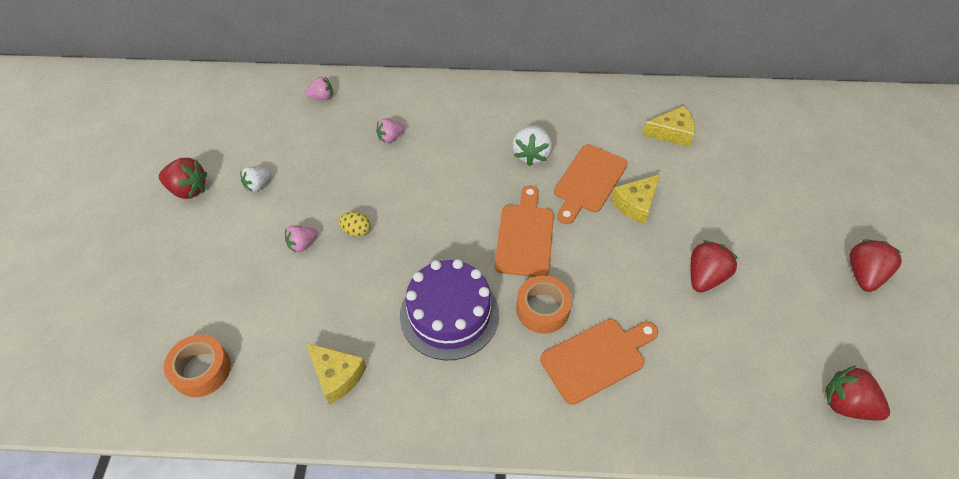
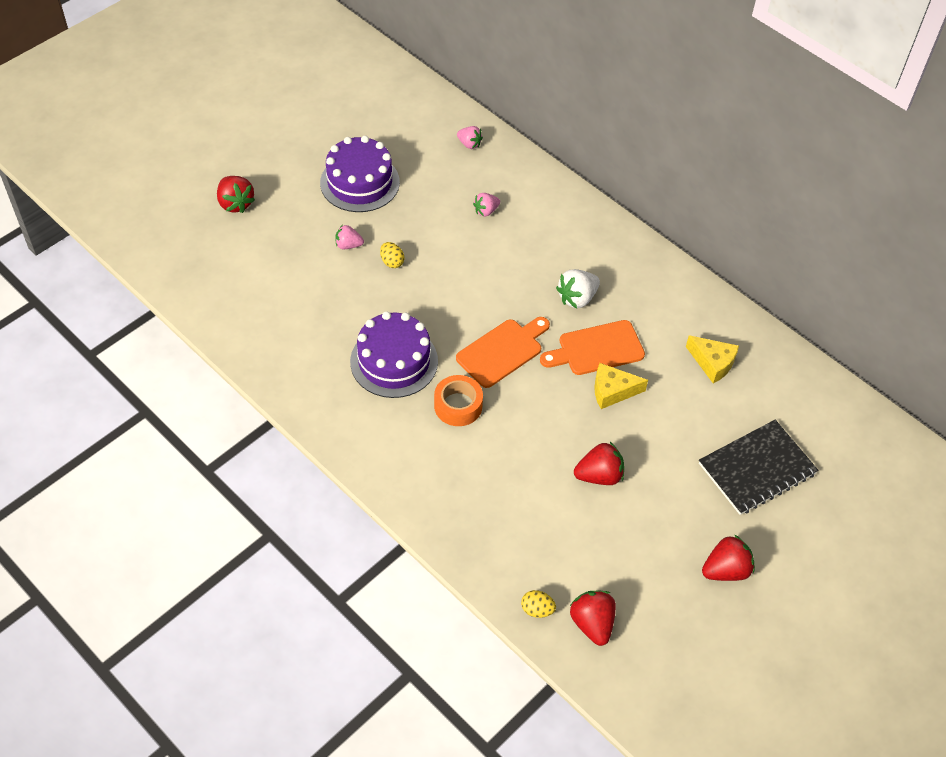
camera: 40 degrees right, 0 degrees up
(188, 189) = (313, 153): red strawberry -> red strawberry (235, 203)
(202, 370) = (216, 280): orange tape -> none
(258, 185) = (360, 182): white strawberry -> purple cake
(337, 375) = (288, 343): yellow cheese -> none
(390, 138) = (486, 211): pink strawberry -> pink strawberry turned 45 degrees counterclockwise
(597, 358) = (458, 462): orange cutting board -> none
(787, 184) = (757, 469): none -> black notebook
(800, 432) = (537, 610): none -> yellow egg

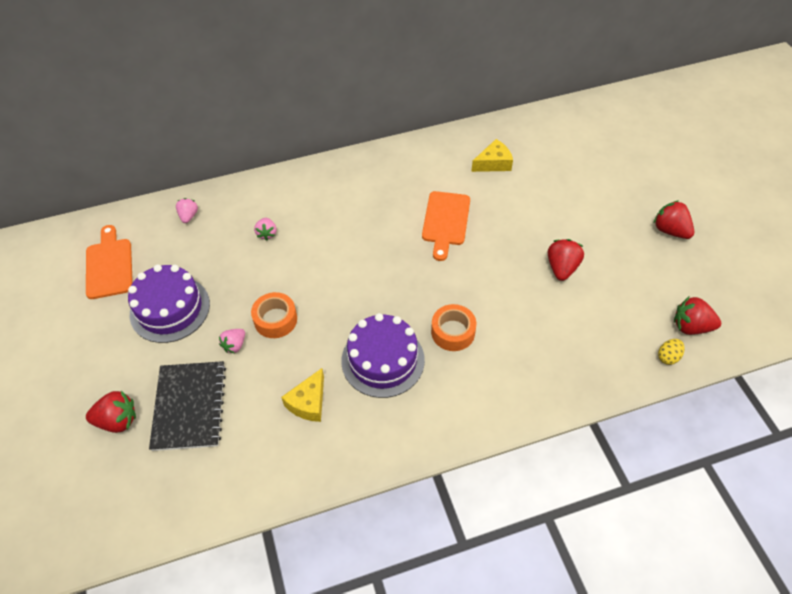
camera: 60 degrees left, 0 degrees up
(392, 262) = (275, 320): yellow egg -> orange tape
(469, 144) = (188, 216): pink strawberry -> pink strawberry turned 60 degrees counterclockwise
(502, 351) = (415, 280): orange cutting board -> orange cutting board (109, 265)
(577, 298) = (391, 213): white strawberry -> none
(612, 391) = (489, 228): yellow cheese -> yellow cheese (308, 402)
(726, 570) = (670, 230): red strawberry -> red strawberry turned 45 degrees counterclockwise
(757, 469) = (593, 179): black notebook -> black notebook (190, 406)

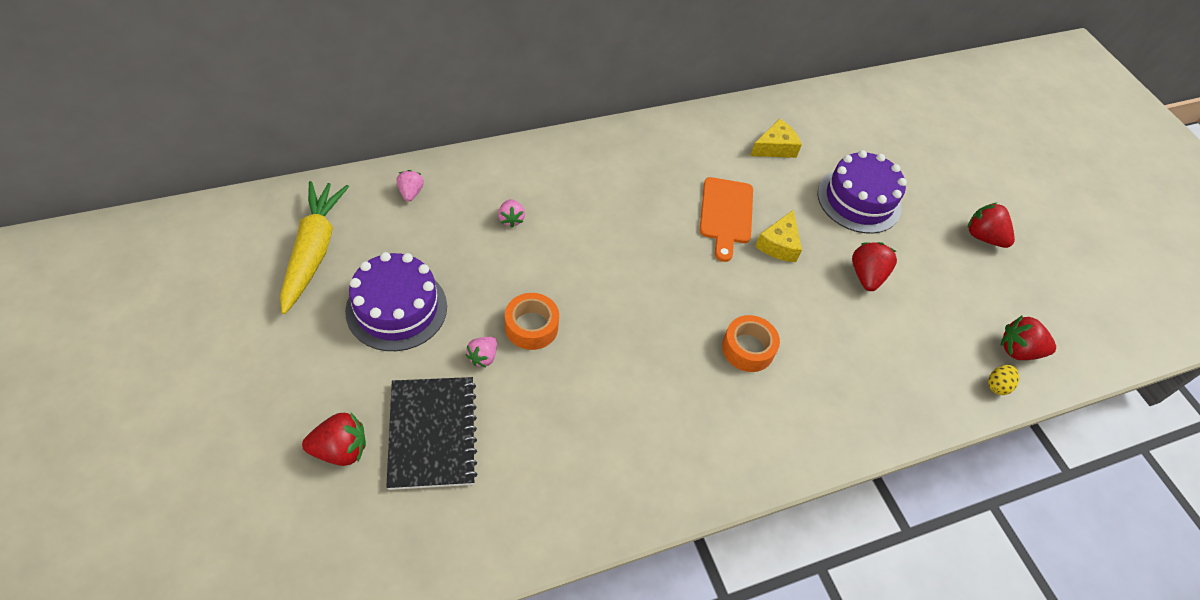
camera: 10 degrees left, 0 degrees up
(109, 265) = (313, 250): orange cutting board -> yellow carrot
(308, 402) = (582, 431): yellow cheese -> yellow cheese (779, 244)
(383, 360) = (667, 381): purple cake -> purple cake (859, 200)

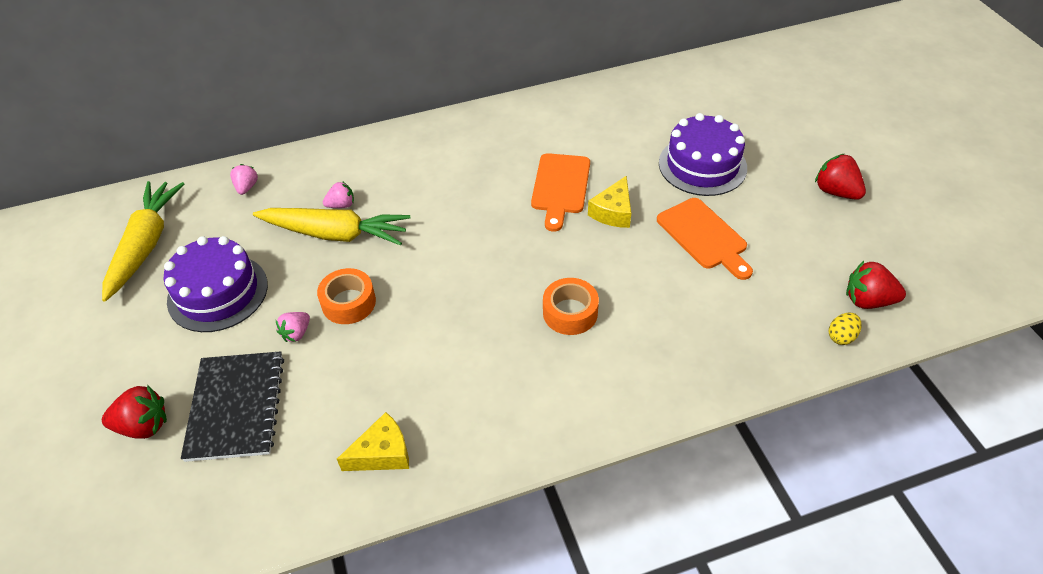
camera: 10 degrees right, 5 degrees down
(509, 251) = (336, 234): none -> yellow carrot
(511, 219) = (341, 205): pink strawberry -> pink strawberry turned 105 degrees counterclockwise
(775, 147) = (618, 122): yellow cheese -> yellow cheese (382, 453)
(866, 276) = (704, 236): red strawberry -> orange cutting board

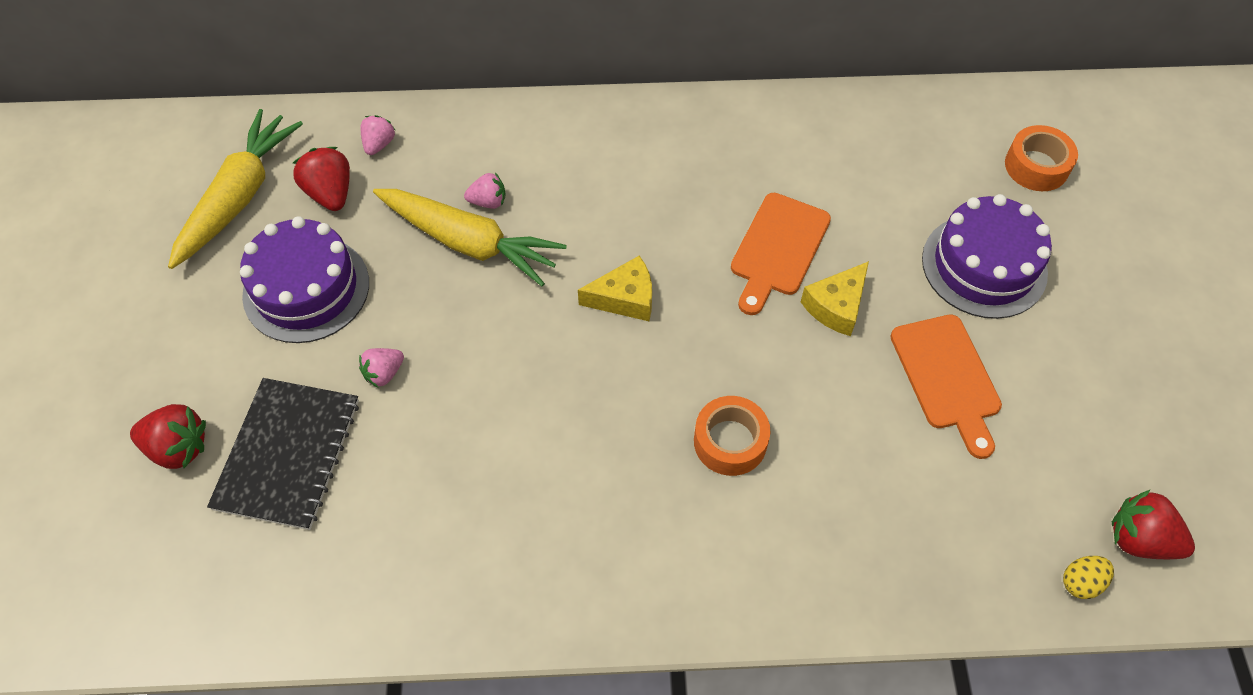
camera: 15 degrees right, 10 degrees up
(348, 302) = (458, 347): orange tape -> orange tape (1036, 166)
(382, 453) = (440, 569): yellow cheese -> yellow cheese (625, 298)
(836, 192) = (1159, 358): red strawberry -> red strawberry (330, 193)

